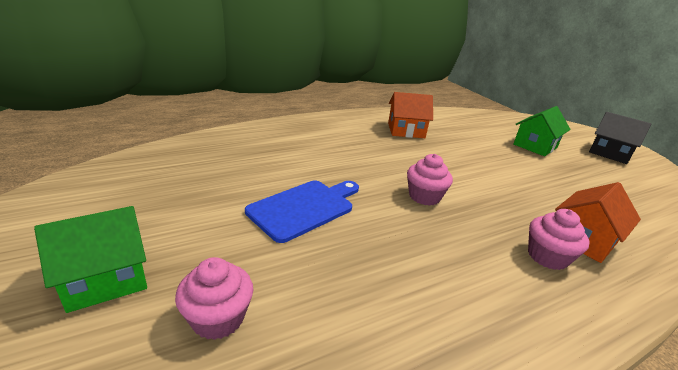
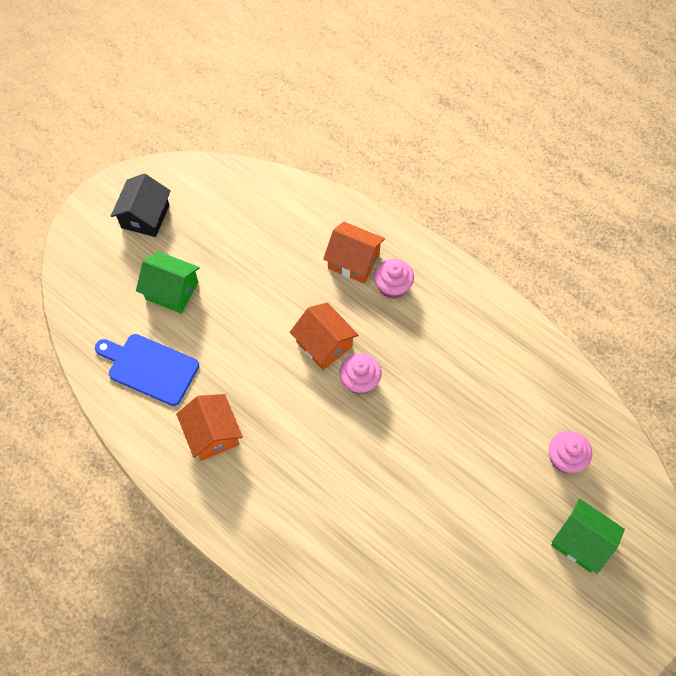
camera: 110 degrees left, 35 degrees up
(304, 208) = (437, 466): blue cutting board -> blue cutting board (150, 368)
(472, 191) = (324, 344): none -> orange house

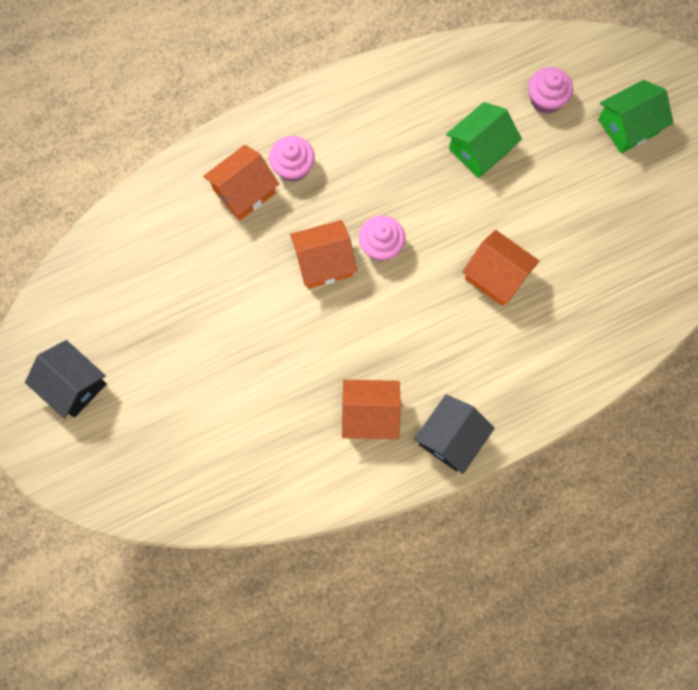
camera: 65 degrees left, 10 degrees up
(150, 368) = (264, 450): blue cutting board -> none
(172, 290) = (183, 391): green house -> green house (480, 149)
(219, 506) = (451, 438): none -> black house
(380, 484) = (496, 275): none -> orange house

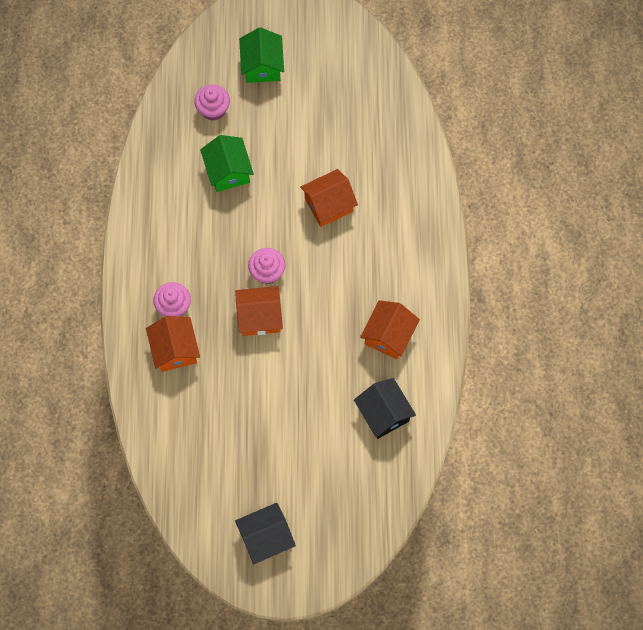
camera: 65 degrees left, 5 degrees down
(324, 262) = (259, 317): orange house -> orange house turned 75 degrees clockwise
(451, 438) = (431, 289): black house -> black house (383, 413)

